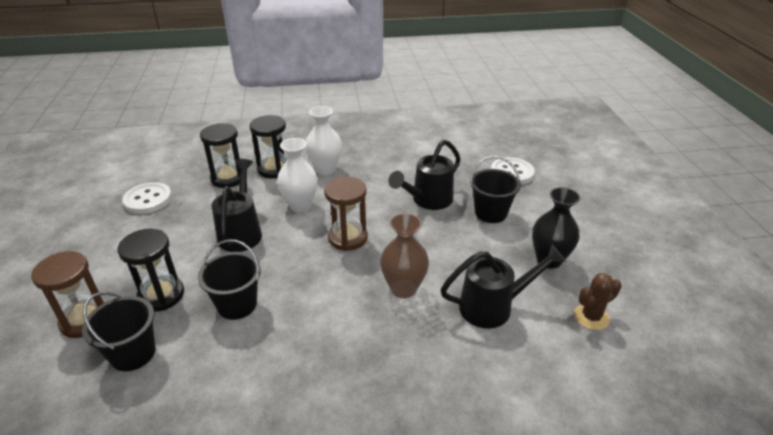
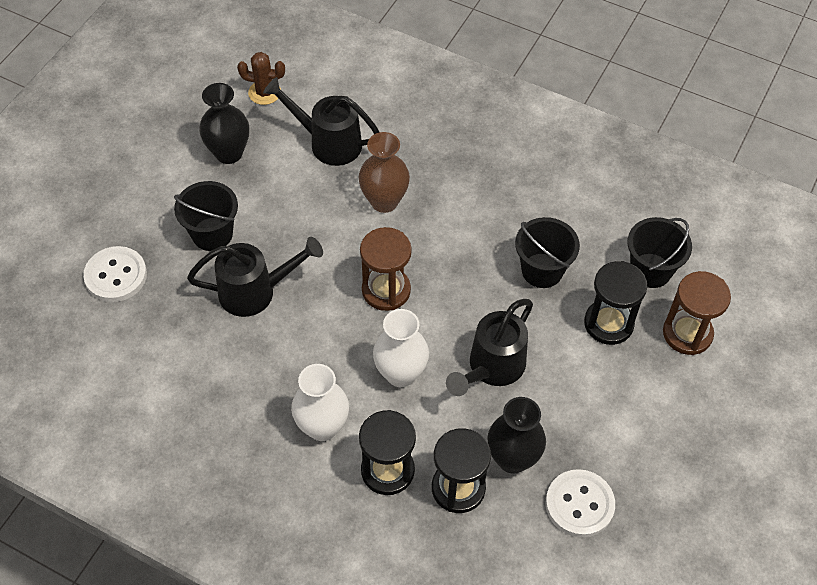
camera: 145 degrees left, 20 degrees up
(201, 200) = (512, 459): none -> black vase

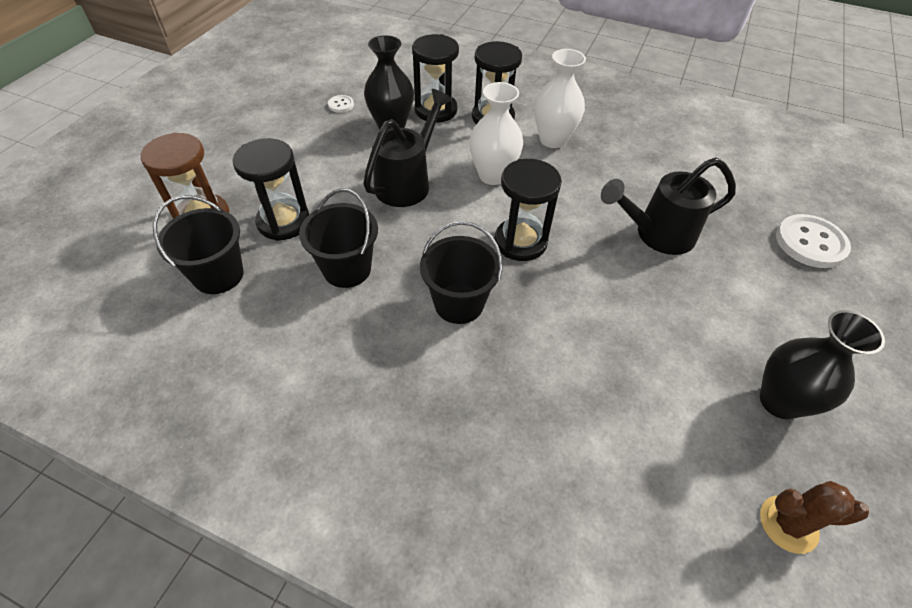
camera: 175 degrees right, 5 degrees down
(212, 234) = (736, 290): black bucket -> black bucket (459, 303)
(328, 143) = (646, 429): black watering can -> none
(384, 201) = (544, 342): brown vase -> none
(386, 290) = (520, 242): brown hourglass -> black hourglass
(579, 504) = (341, 105): white button -> white button, size x0.48

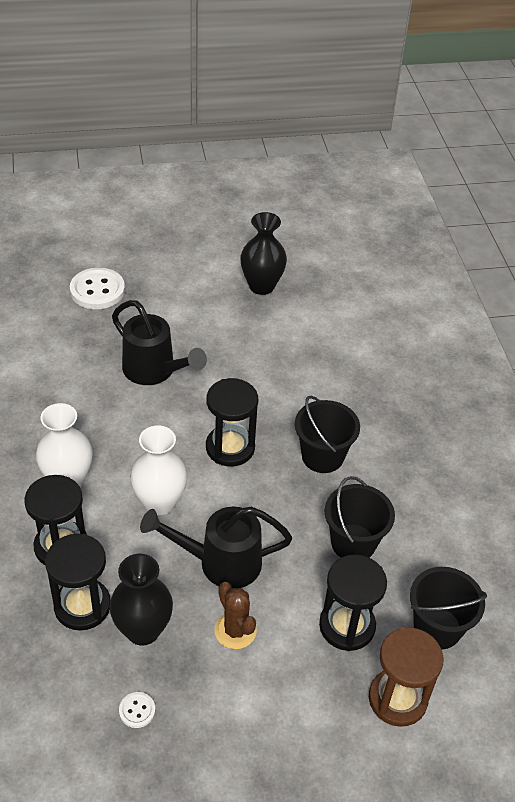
camera: 125 degrees left, 5 degrees down
(788, 524) = (336, 273): brown cactus -> brown cactus (235, 630)

